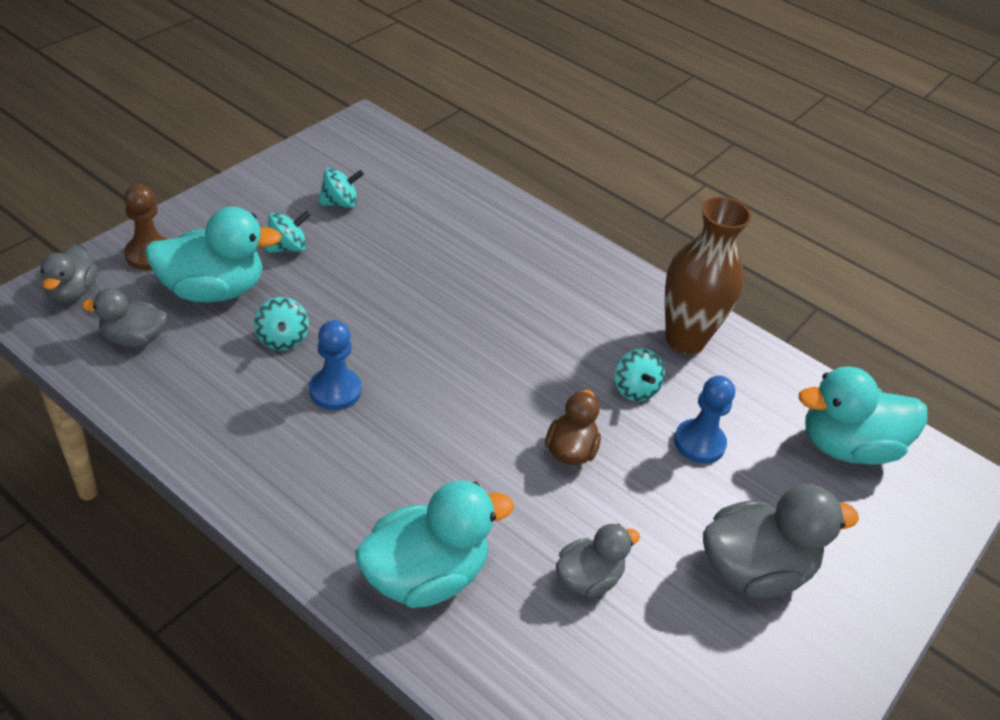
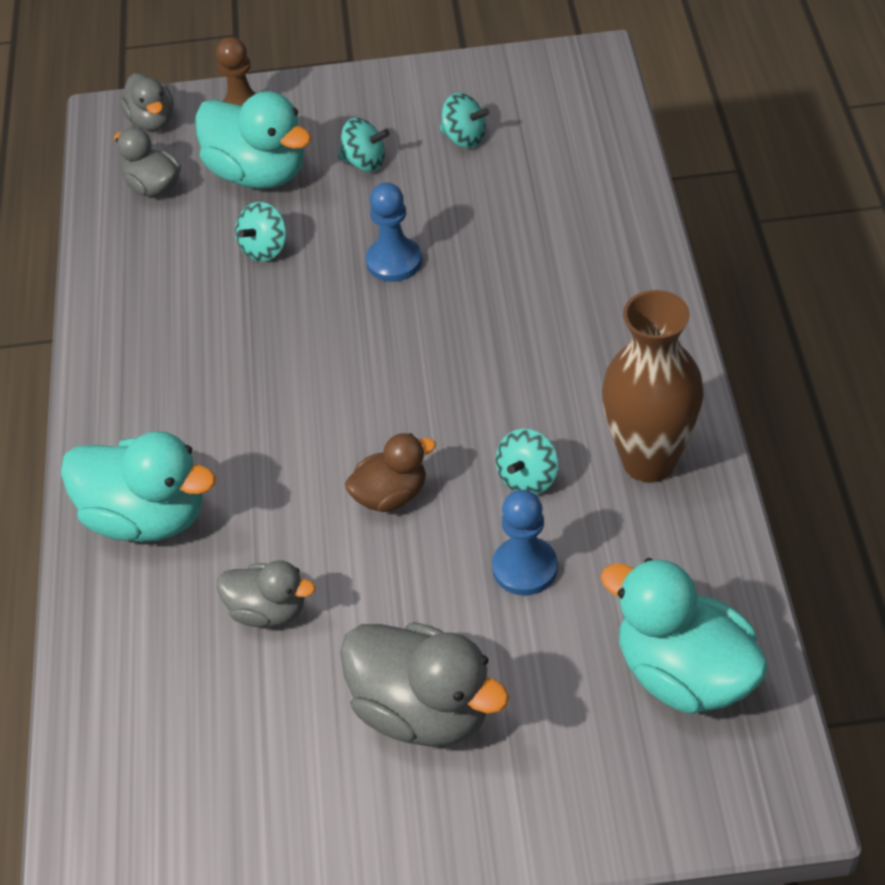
camera: 55 degrees right, 5 degrees up
(72, 291) = (152, 121): grey duck -> grey duck turned 75 degrees counterclockwise
(335, 390) = (255, 320): blue pawn -> blue pawn (394, 261)

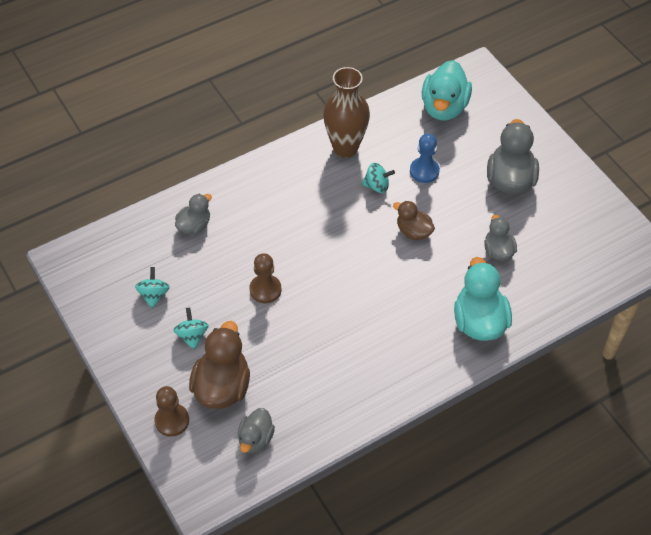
camera: 120 degrees left, 5 degrees up
(152, 121) = (196, 472): grey duck -> grey duck (194, 226)
(258, 173) = (222, 387): turquoise duck -> brown duck
(264, 249) = (282, 355): turquoise spinning top -> none
(394, 261) = (265, 290): blue pawn -> brown pawn

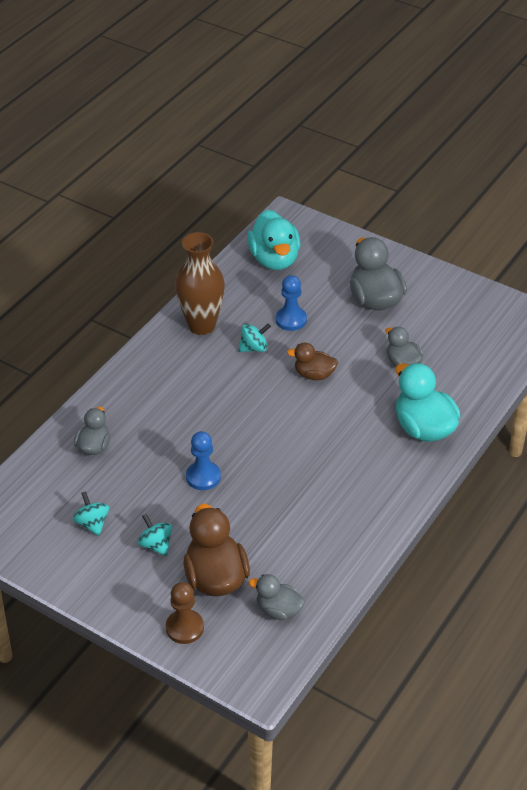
camera: 25 degrees left, 10 degrees down
(255, 439) = (278, 610): grey duck -> grey duck turned 120 degrees clockwise
(265, 290) = (203, 477): brown pawn -> blue pawn

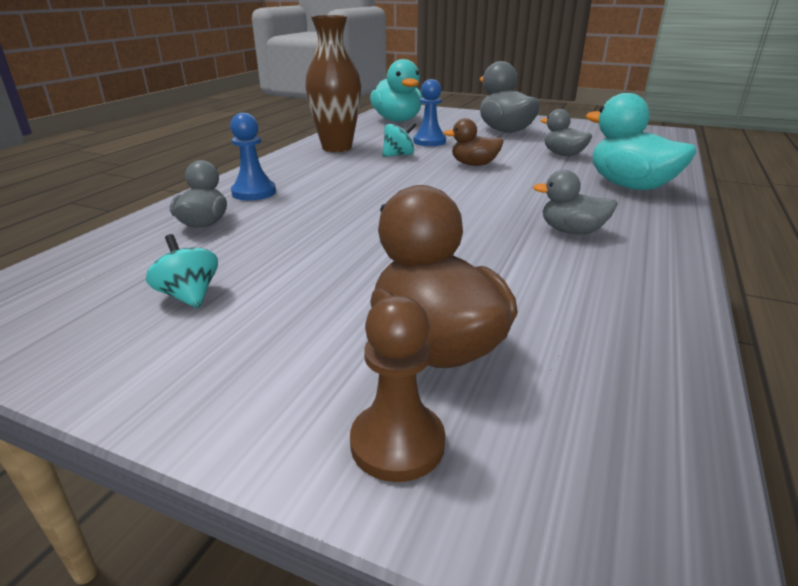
camera: 10 degrees left, 15 degrees down
(156, 545) = (307, 312): turquoise spinning top -> none
(203, 477) = (370, 237): blue pawn -> blue pawn (254, 192)
(278, 610) = (590, 384): grey duck -> grey duck (571, 231)

